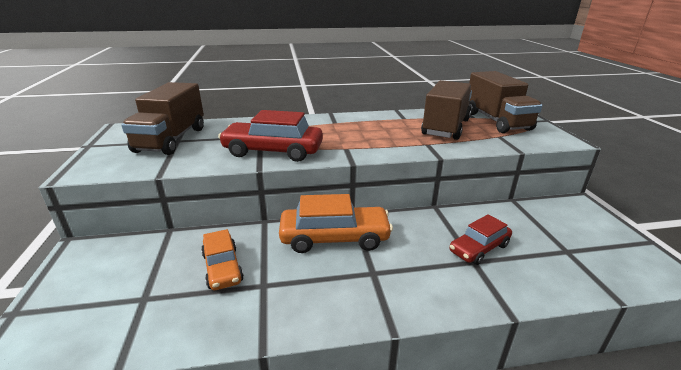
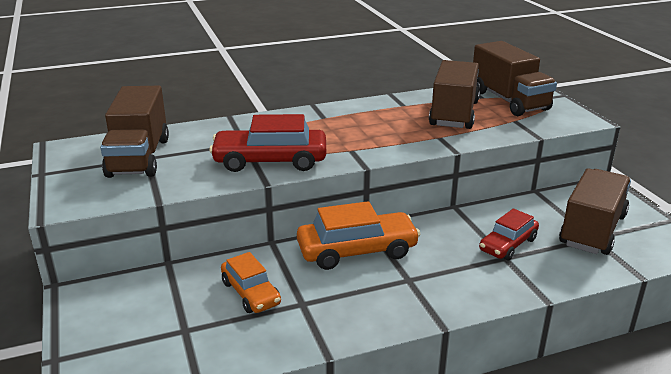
camera: 10 degrees left, 0 degrees up
(566, 243) = (592, 230): none -> brown truck

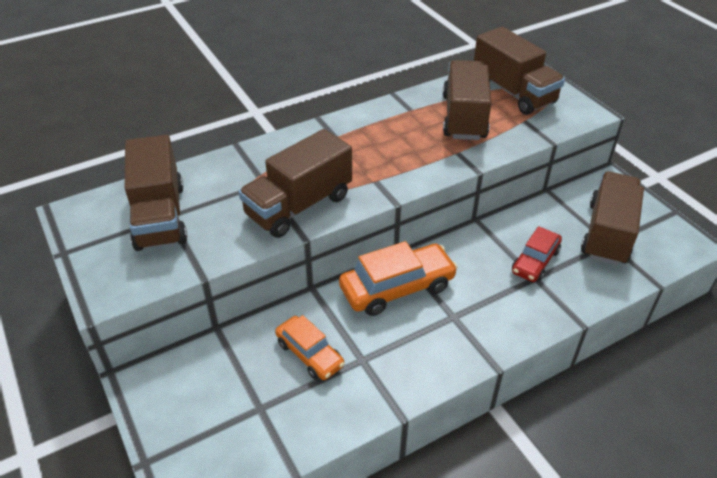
camera: 10 degrees left, 15 degrees up
(270, 161) = (299, 206): red car -> brown truck

